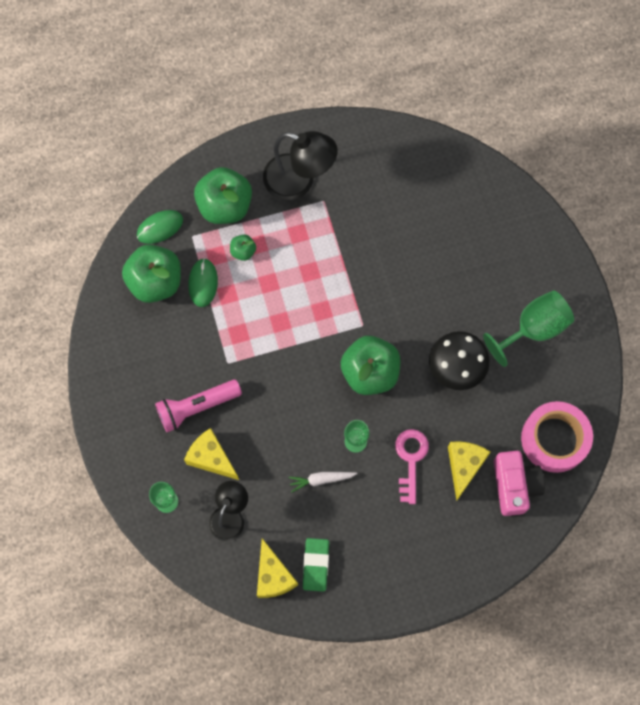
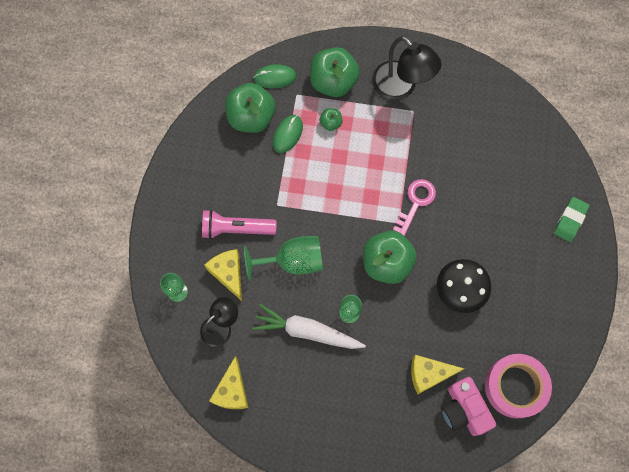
camera: 25 degrees right, 0 degrees up
(315, 565) = (270, 398): green eraser -> green eraser (570, 220)
(321, 480) = (307, 331): white carrot -> white carrot, size x1.87
(410, 459) = (387, 348): pink key -> pink key (415, 203)
(464, 466) = (428, 374): yellow cheese -> yellow cheese turned 135 degrees counterclockwise
(514, 485) = (463, 410): pink camera -> pink camera turned 135 degrees clockwise
(533, 329) = (538, 287): green goblet -> green goblet (293, 261)

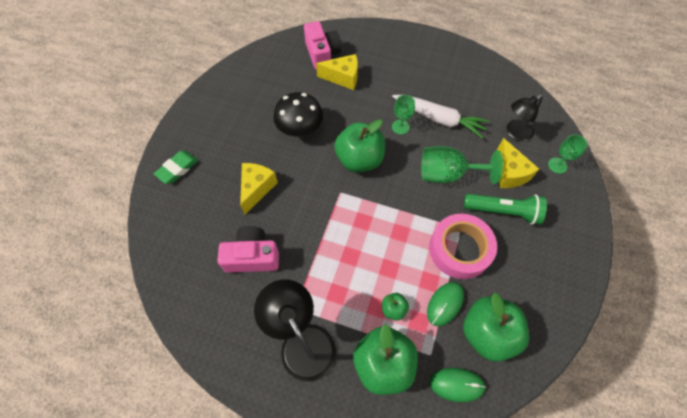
camera: 170 degrees left, 10 degrees down
(232, 391) = (503, 89): yellow cheese -> yellow cheese (257, 189)
(236, 229) = (502, 211): pink flashlight -> green flashlight
(415, 203) = (319, 207): pink key -> none
(463, 146) = (252, 256): none -> pink camera
(515, 387) = (278, 61): pink tape -> pink tape (459, 249)

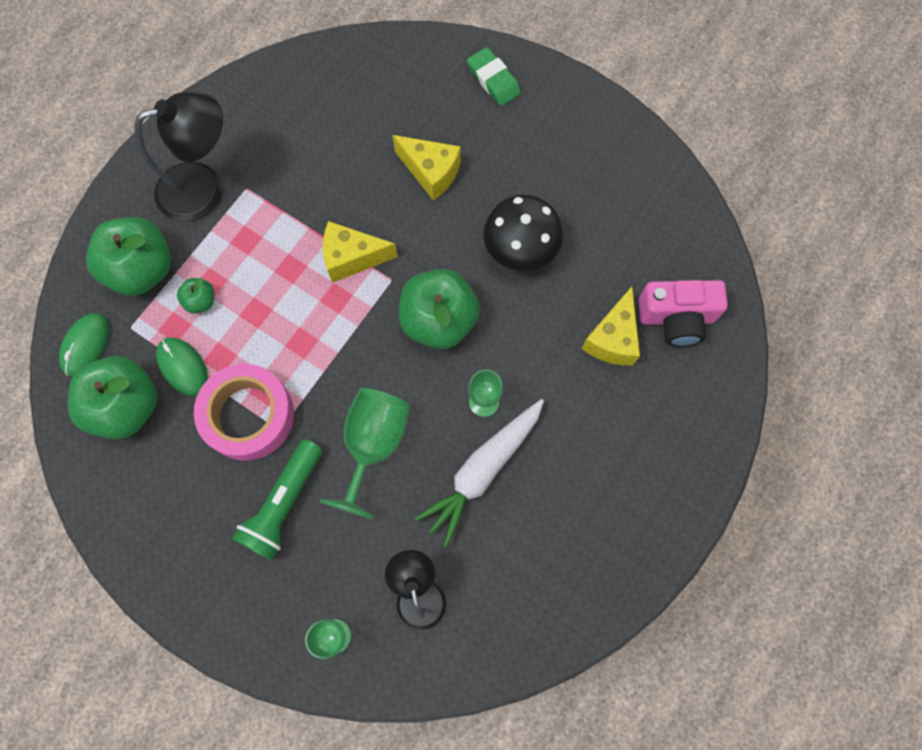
camera: 105 degrees right, 10 degrees up
(252, 256) = (330, 152): pink camera -> none
(509, 173) = (345, 546): yellow cheese -> yellow cheese (352, 258)

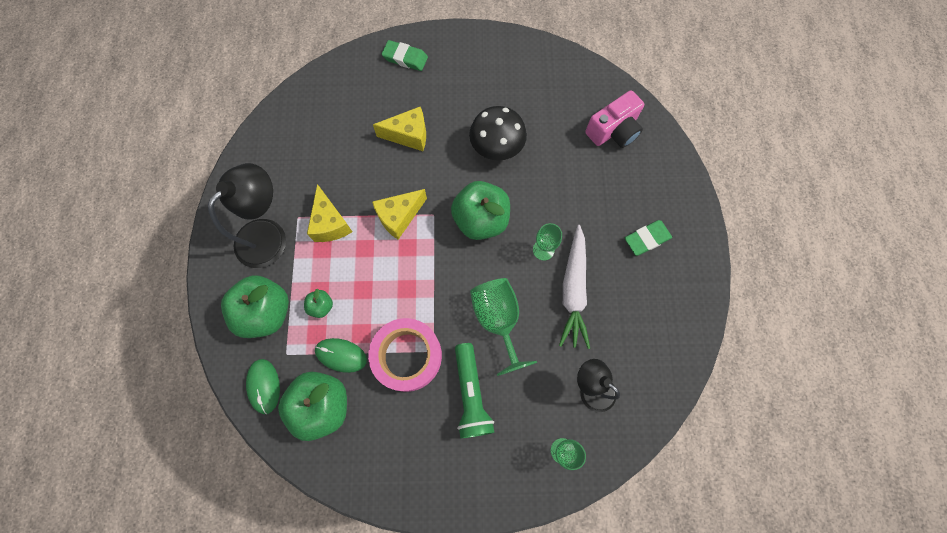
camera: 35 degrees left, 0 degrees up
(612, 339) = (588, 165): yellow cheese -> yellow cheese (330, 223)
(615, 472) = (646, 239): none -> green eraser

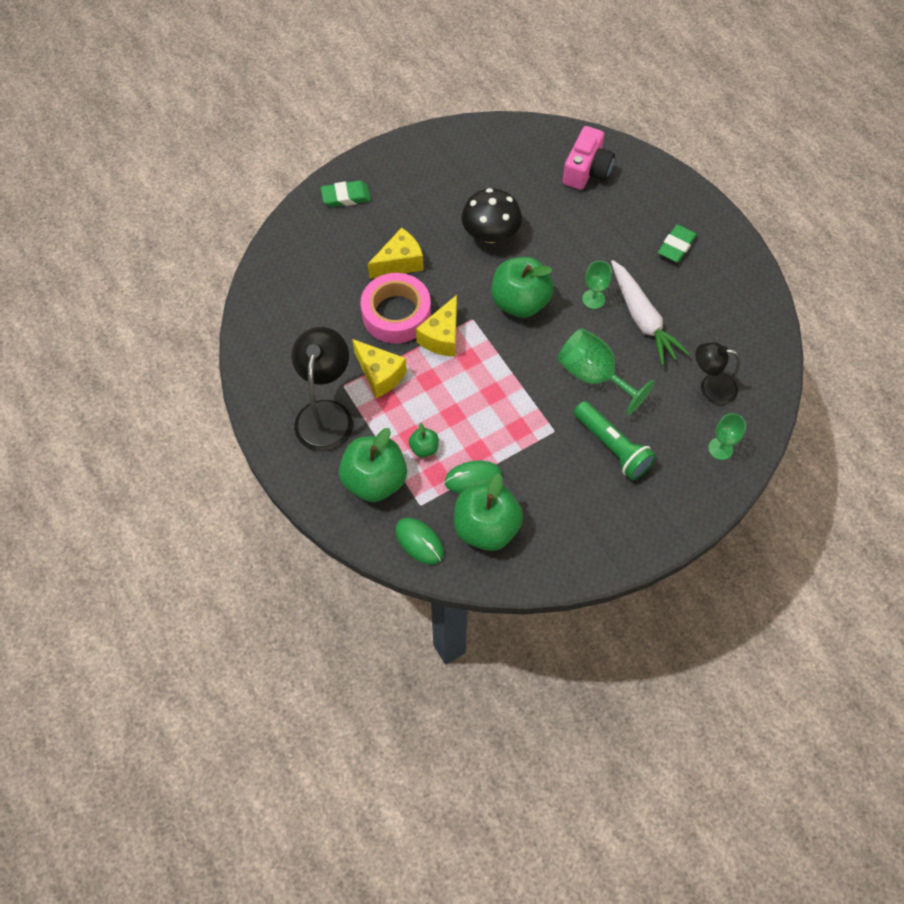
camera: 30 degrees left, 10 degrees down
(407, 356) = (534, 447): pink tape -> pink tape (396, 314)

